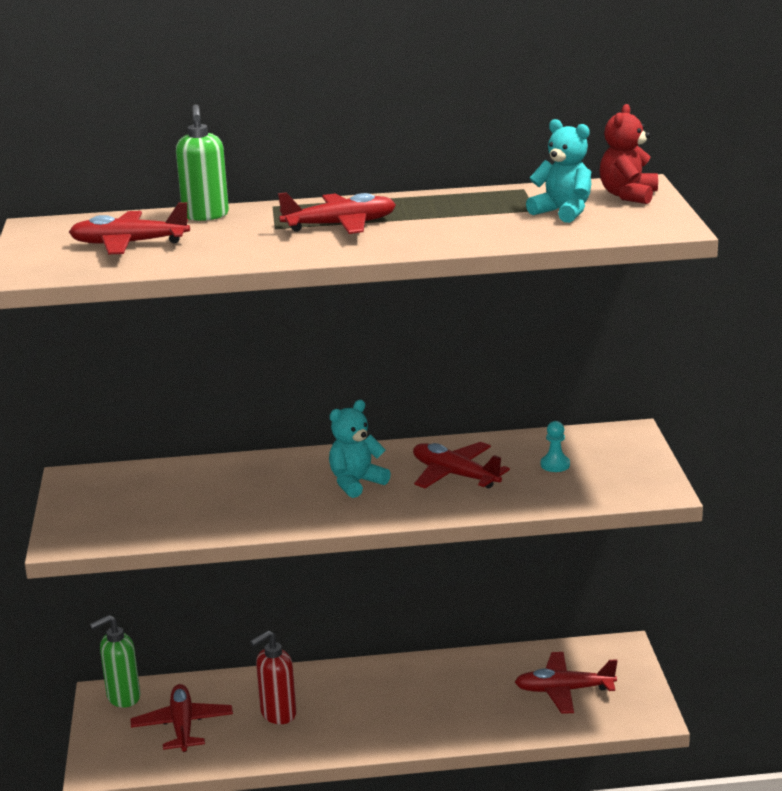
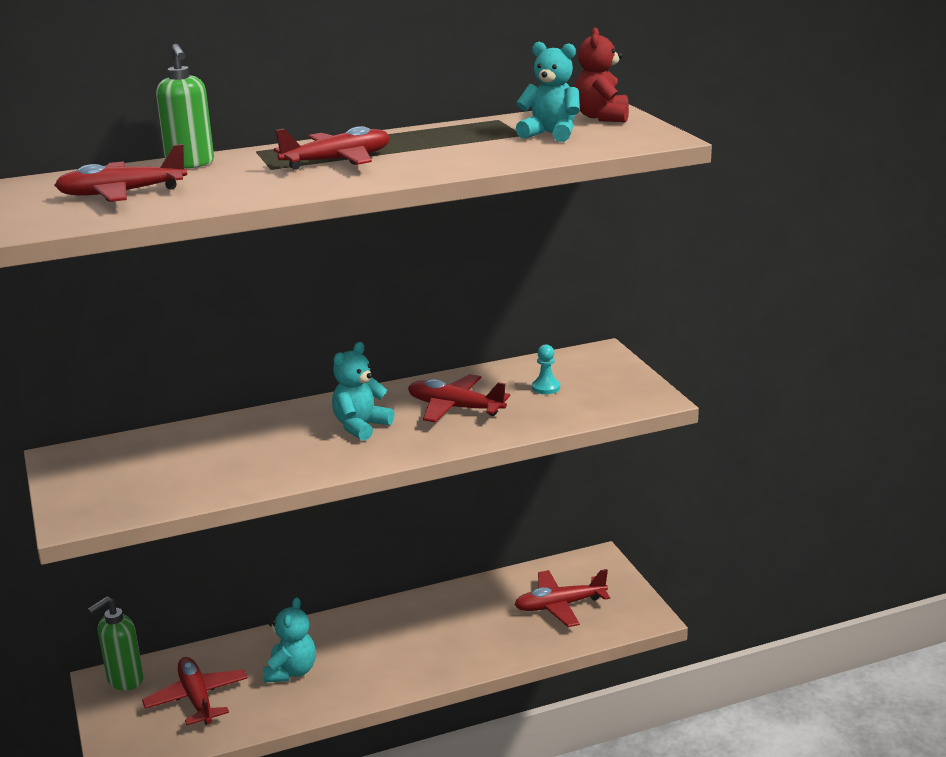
camera: 15 degrees left, 0 degrees up
(277, 714) = (291, 671): red soap dispenser -> turquoise teddy bear

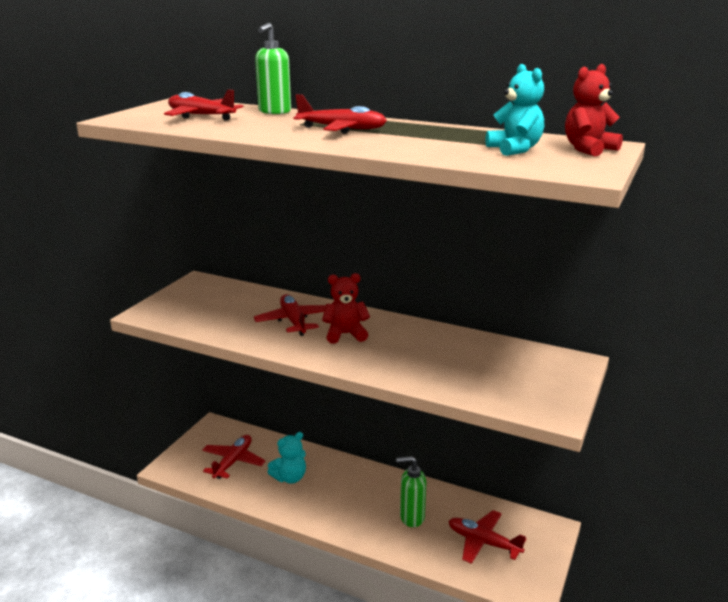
camera: 45 degrees right, 0 degrees up
(124, 680) = (221, 431): green soap dispenser -> green soap dispenser (411, 517)
(361, 426) = (345, 334): turquoise teddy bear -> red teddy bear
(455, 408) = (415, 350): red plane -> red plane (294, 321)
(546, 388) = (494, 366): turquoise pawn -> none

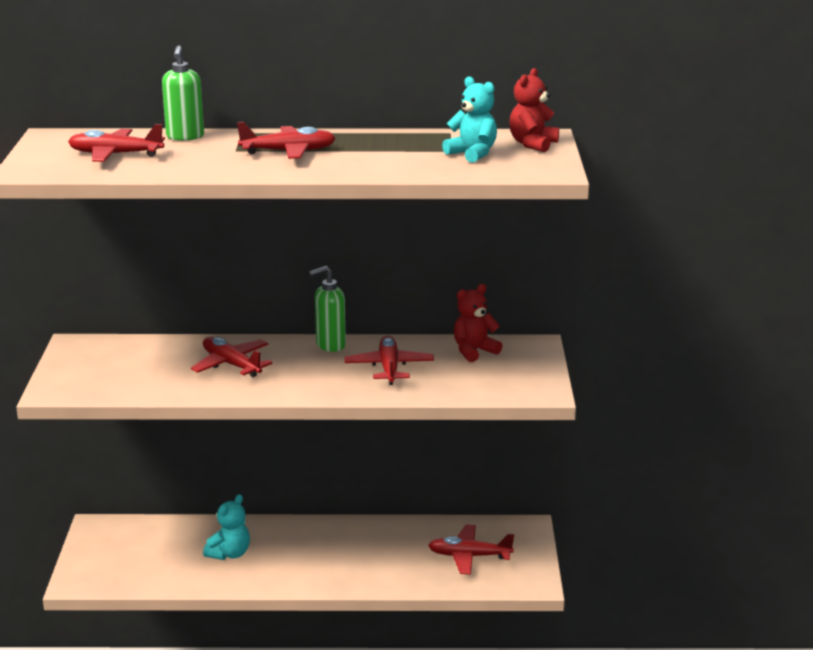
camera: 25 degrees left, 0 degrees up
(233, 462) = (151, 556): red plane -> red plane (389, 368)
(345, 334) = (298, 366): red teddy bear -> red teddy bear (474, 351)
(411, 517) = (386, 554): green soap dispenser -> green soap dispenser (330, 345)

